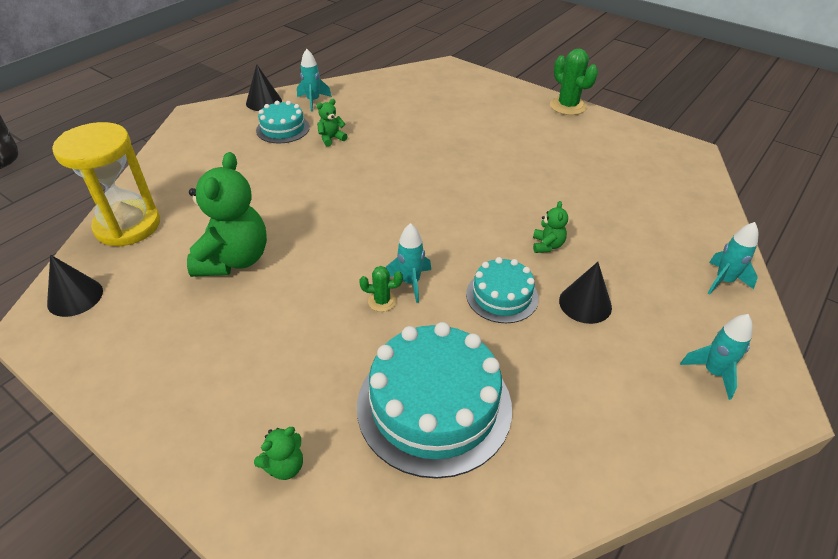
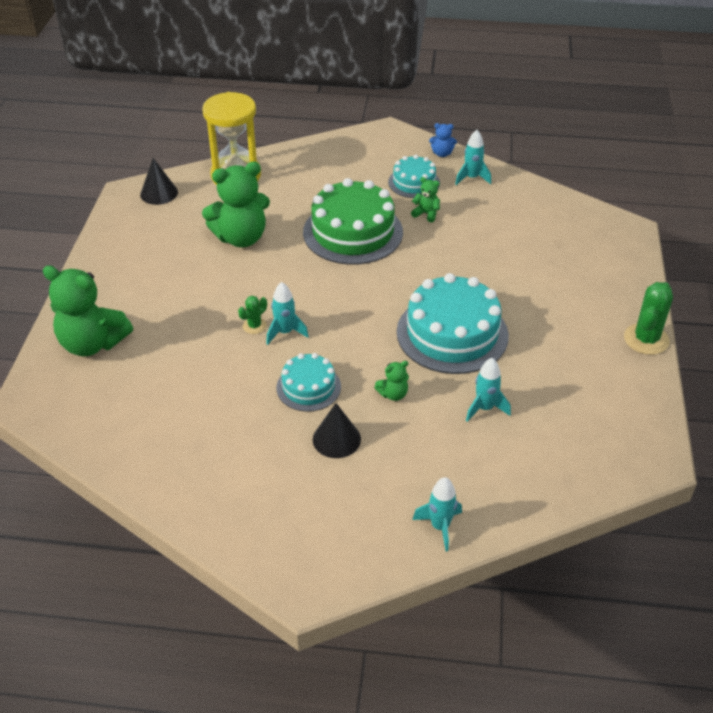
camera: 60 degrees right, 0 degrees up
(264, 102) = (442, 154): black cone -> blue teddy bear
(285, 466) = (92, 343): green teddy bear -> green teddy bear, size x2.25
(310, 185) = (353, 232): none -> green cake
(382, 301) = (254, 326): green cactus -> green cactus turned 75 degrees clockwise
(434, 405) = (177, 390): turquoise cake -> turquoise cake (452, 333)
(713, 372) = (312, 539): turquoise rocket -> turquoise rocket (485, 408)

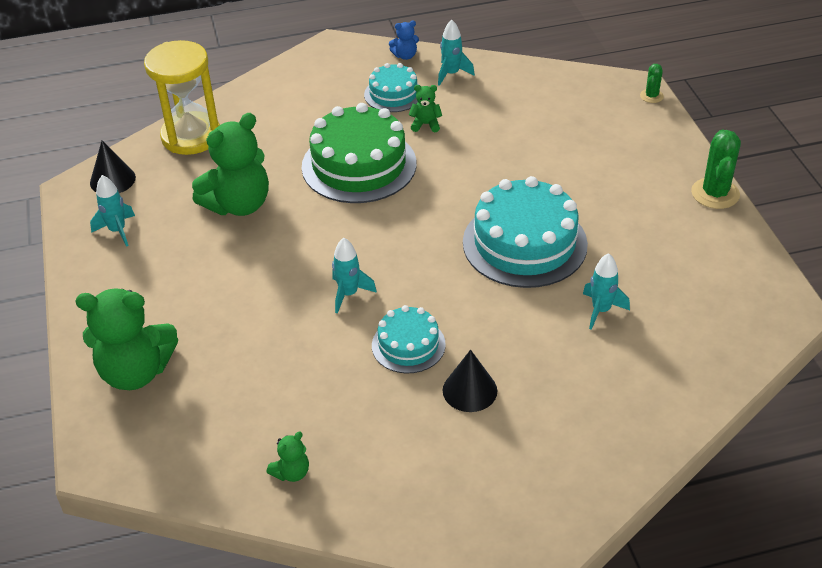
camera: 20 degrees left, 0 degrees up
(254, 326) = (311, 297): green cactus -> green cactus (651, 96)
(393, 394) = (501, 325): green teddy bear -> green teddy bear (291, 472)
(440, 527) = (625, 445): turquoise rocket -> turquoise rocket (117, 231)

